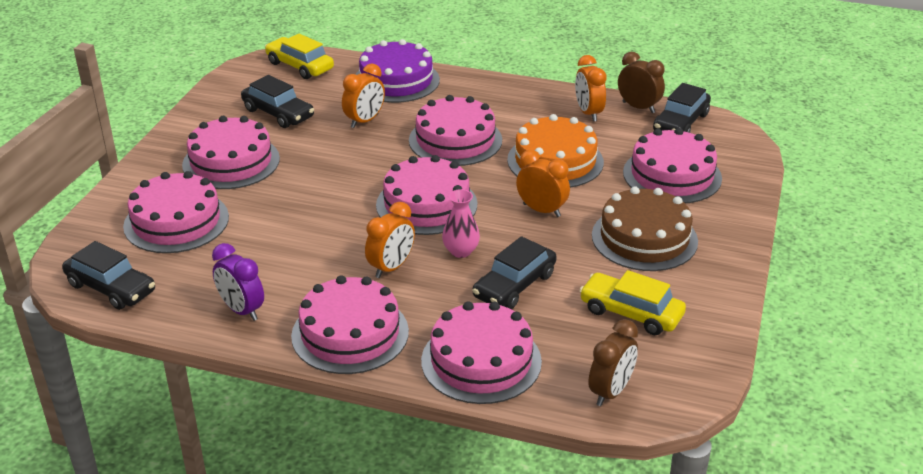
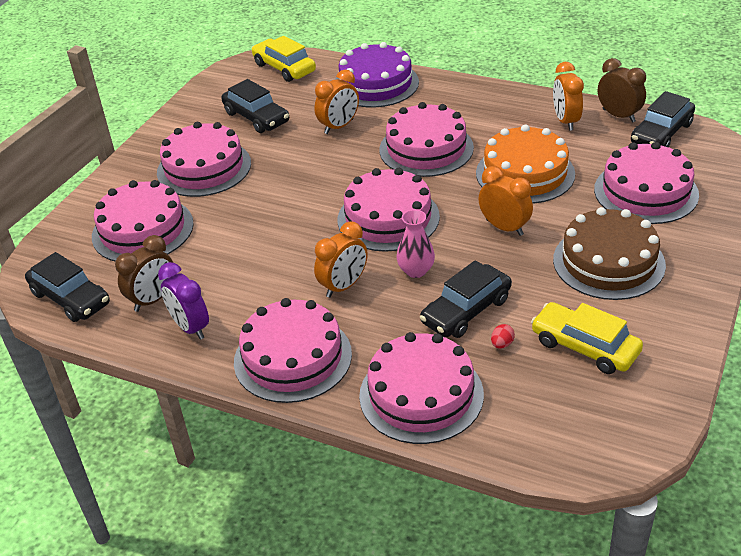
camera: 10 degrees right, 5 degrees up
(552, 313) = (502, 344): none -> red egg
(610, 392) = (552, 437): brown clock -> brown clock (153, 299)

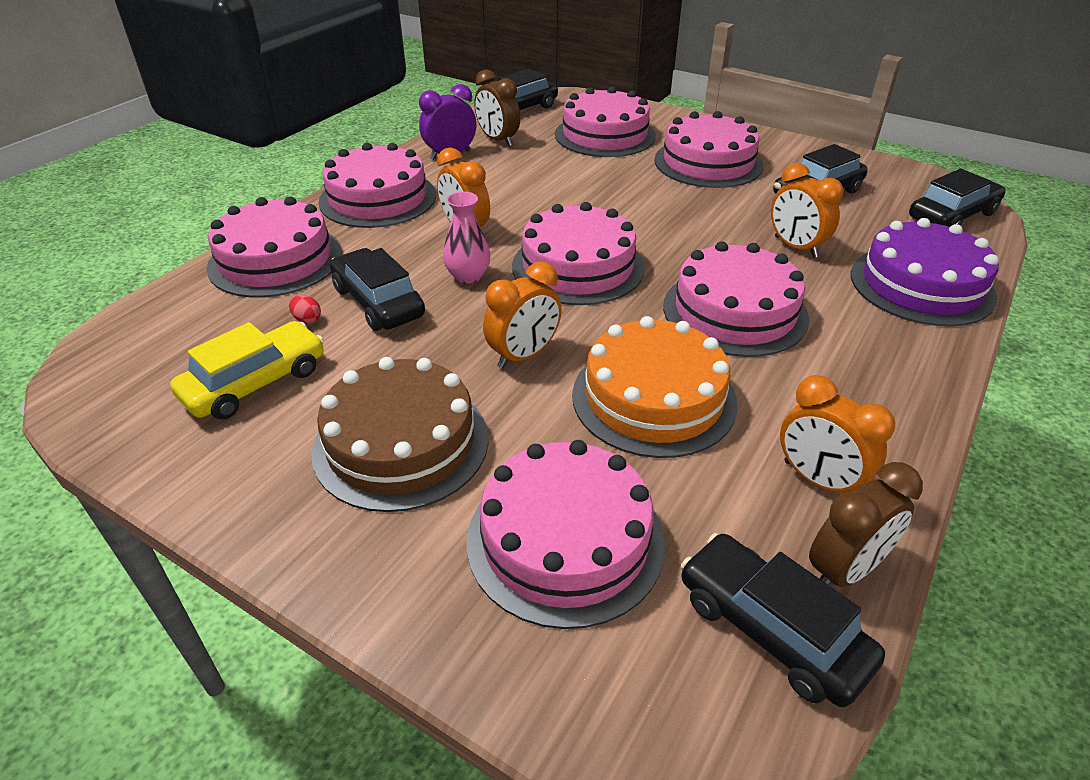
camera: 95 degrees right, 0 degrees up
(284, 68) = (952, 216): yellow car -> black car
(565, 121) = (818, 480): orange clock -> orange clock turned 135 degrees counterclockwise

